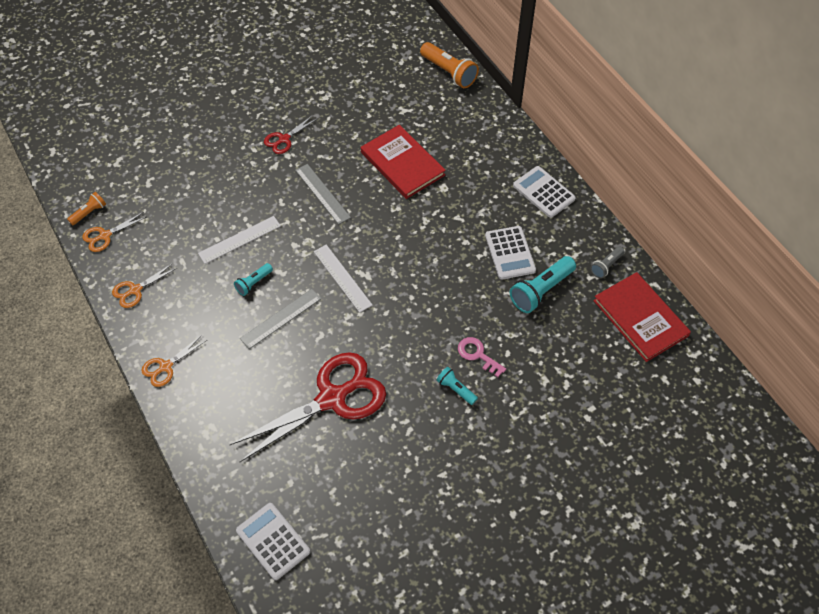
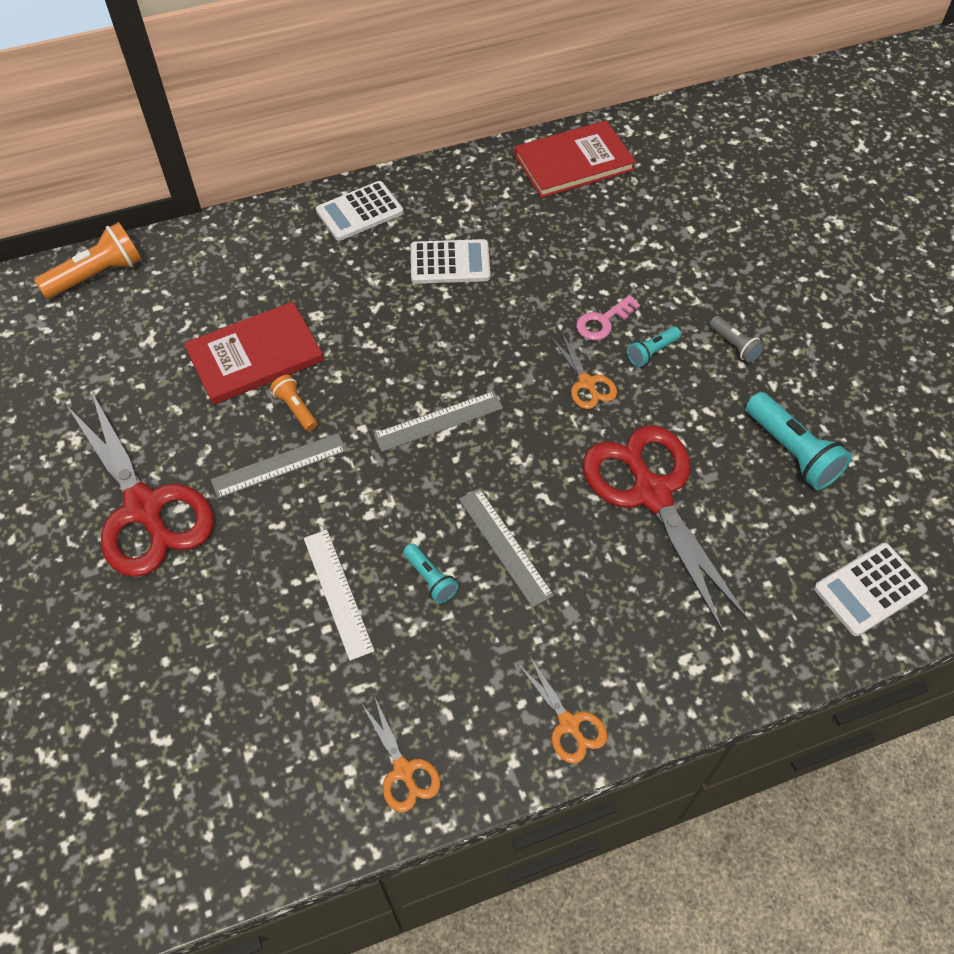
camera: 80 degrees left, 0 degrees up
(89, 213) = (200, 856): orange flashlight -> orange flashlight (296, 409)
(105, 235) = (265, 825): orange scissors -> orange scissors (586, 383)
(284, 139) = (144, 508): red scissors -> red scissors, size x2.21
(342, 278) = (447, 457): white ruler -> none
(370, 268) = (438, 421): none -> grey ruler
(541, 291) = (516, 243): turquoise flashlight -> turquoise flashlight (792, 451)
(606, 266) = (492, 176): grey flashlight -> grey flashlight (734, 345)

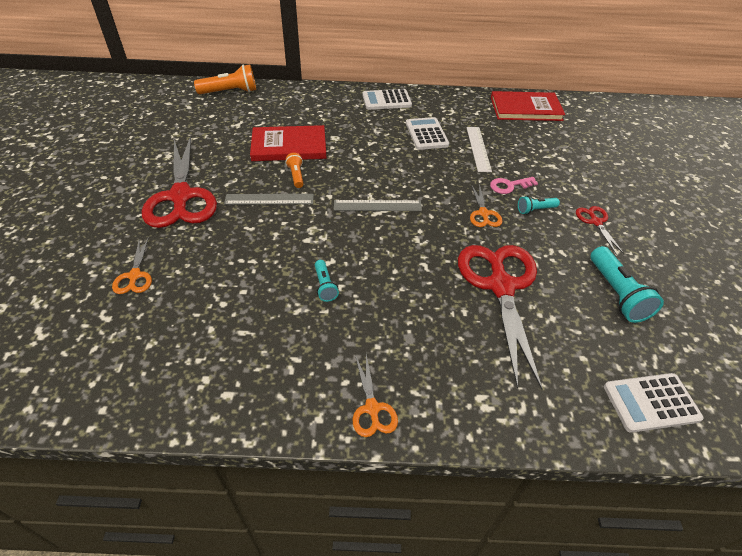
camera: 20 degrees right, 10 degrees down
(338, 593) = (262, 274): white ruler -> white ruler (478, 148)
(403, 770) = (240, 393): orange scissors -> orange scissors (134, 276)
(450, 262) = (426, 134): white calculator -> white calculator turned 120 degrees counterclockwise
(505, 546) = (384, 284): grey ruler -> none
(734, 345) = (596, 222): grey flashlight -> red scissors

